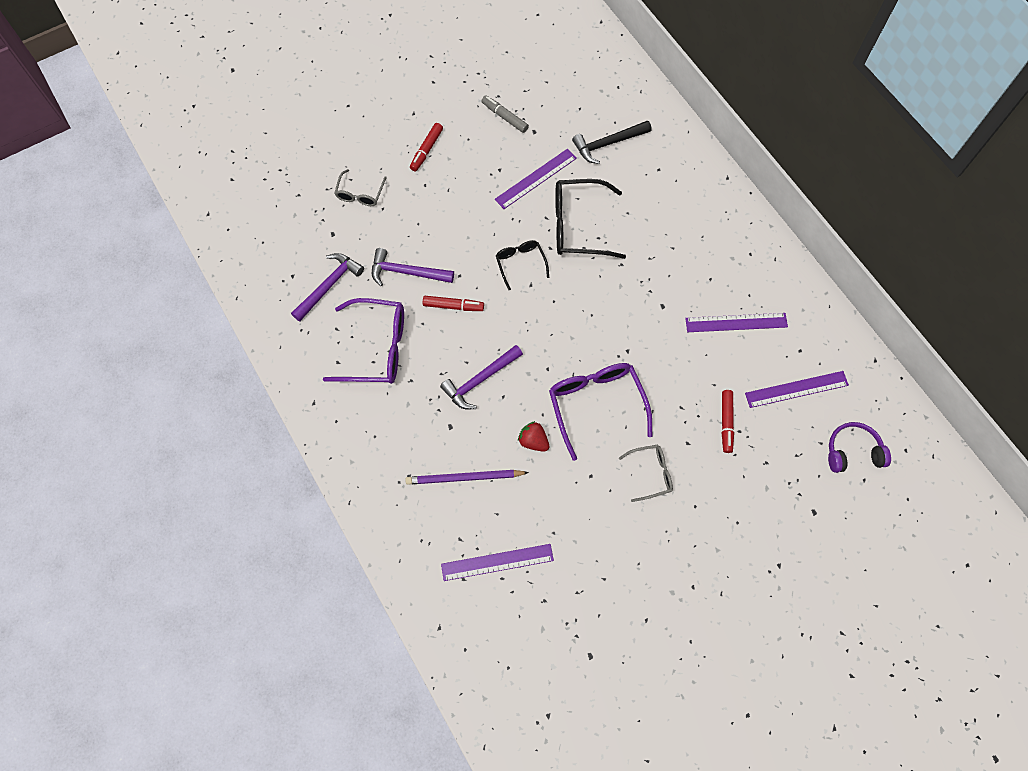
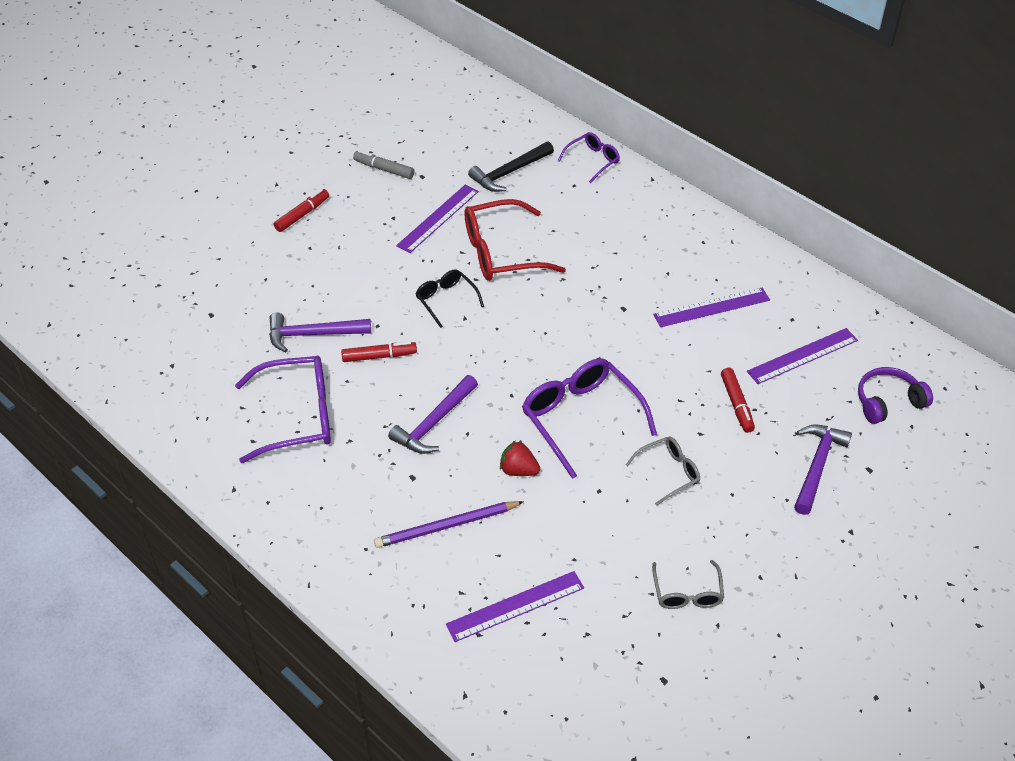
camera: 15 degrees left, 20 degrees down
(329, 285) = (221, 366): purple hammer -> purple hammer (817, 466)
(360, 194) = (234, 270): grey glasses -> grey glasses (687, 593)
(426, 150) = (302, 215): red marker -> red marker turned 150 degrees counterclockwise
(578, 226) = (501, 253): black glasses -> red glasses
(682, 146) = (593, 160): none -> purple glasses

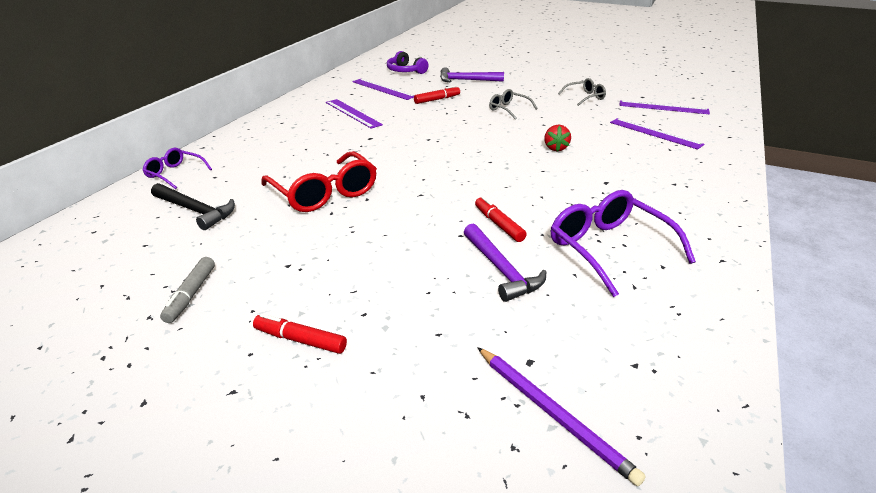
camera: 110 degrees left, 15 degrees down
(434, 423) = (547, 184): purple hammer -> none
(438, 218) = (282, 236): purple ruler -> purple ruler (663, 107)
(446, 300) = (403, 207): black glasses -> none
(446, 526) = (630, 162): purple pencil -> purple pencil (553, 414)
(580, 418) = (489, 137): purple glasses -> none

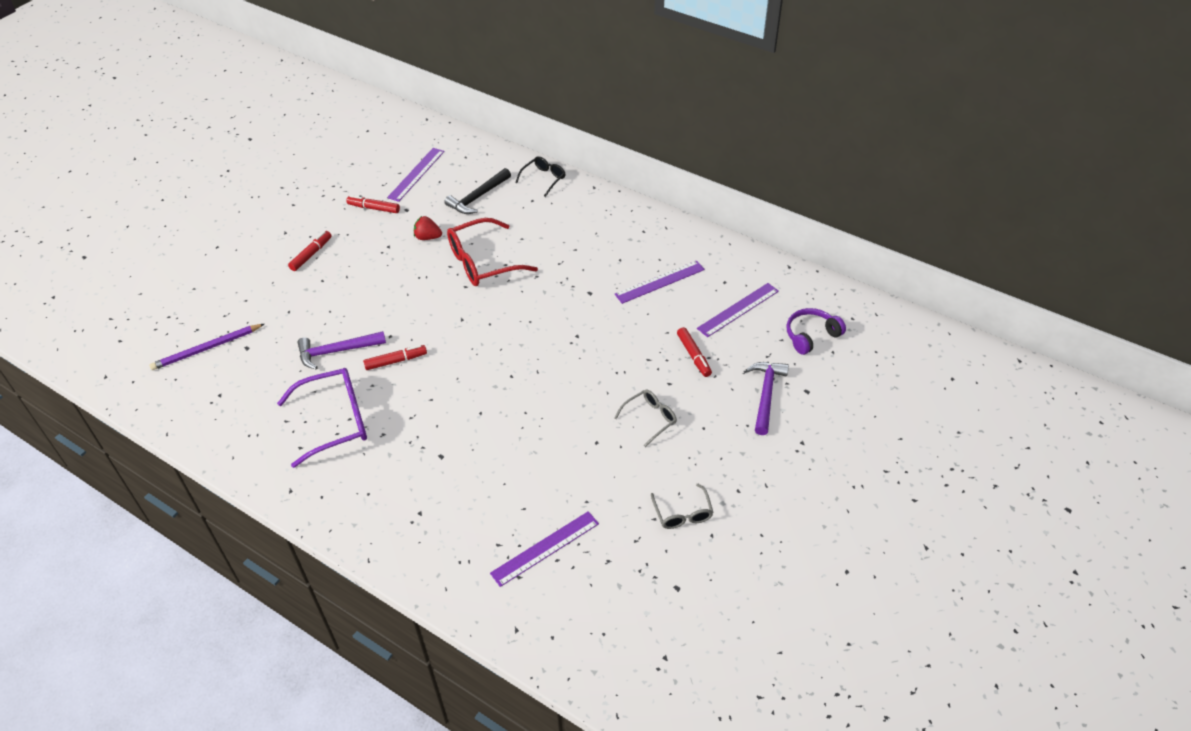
camera: 100 degrees right, 15 degrees up
(174, 174) = (544, 179): purple glasses -> black glasses
(191, 295) = (374, 208): grey marker -> red marker
(555, 148) = (528, 436): red strawberry -> red strawberry (428, 237)
(663, 107) = (629, 596): purple ruler -> purple ruler (416, 174)

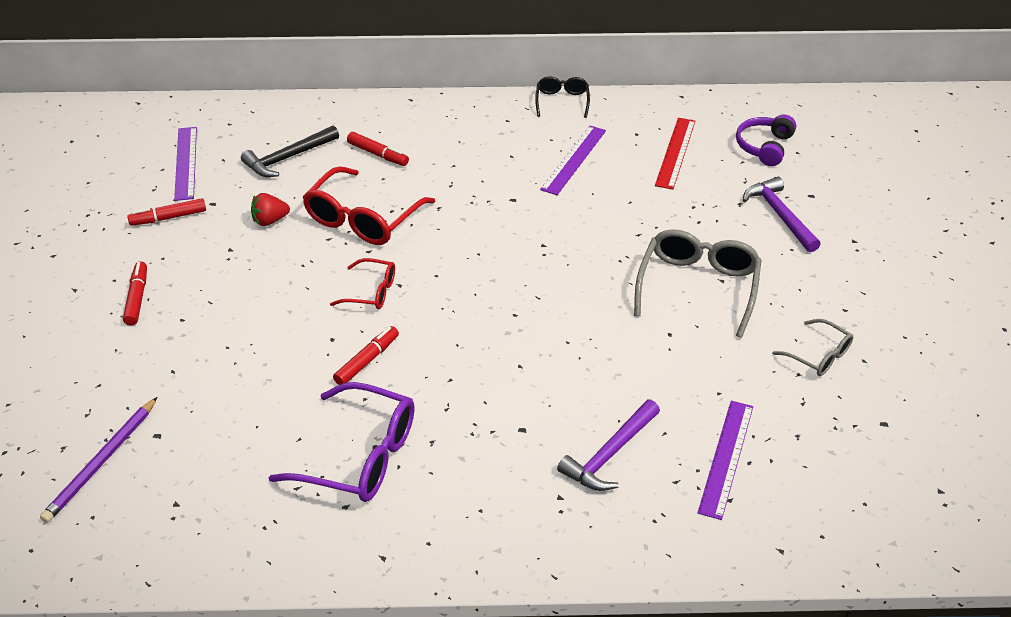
camera: 35 degrees left, 5 degrees down
(336, 351) = (282, 384): purple hammer -> purple hammer (609, 454)
(336, 421) = (360, 456): purple glasses -> purple glasses turned 75 degrees clockwise
(441, 316) = (371, 292): none -> red glasses
(477, 197) = (287, 158): black hammer -> black hammer turned 45 degrees clockwise
(544, 179) = (346, 112): black glasses -> black glasses (562, 101)
(650, 419) = (698, 287): grey glasses -> grey glasses, size x1.82
(693, 355) = (678, 211): red marker -> red marker (378, 154)
(738, 309) = (675, 152): purple ruler -> red ruler

